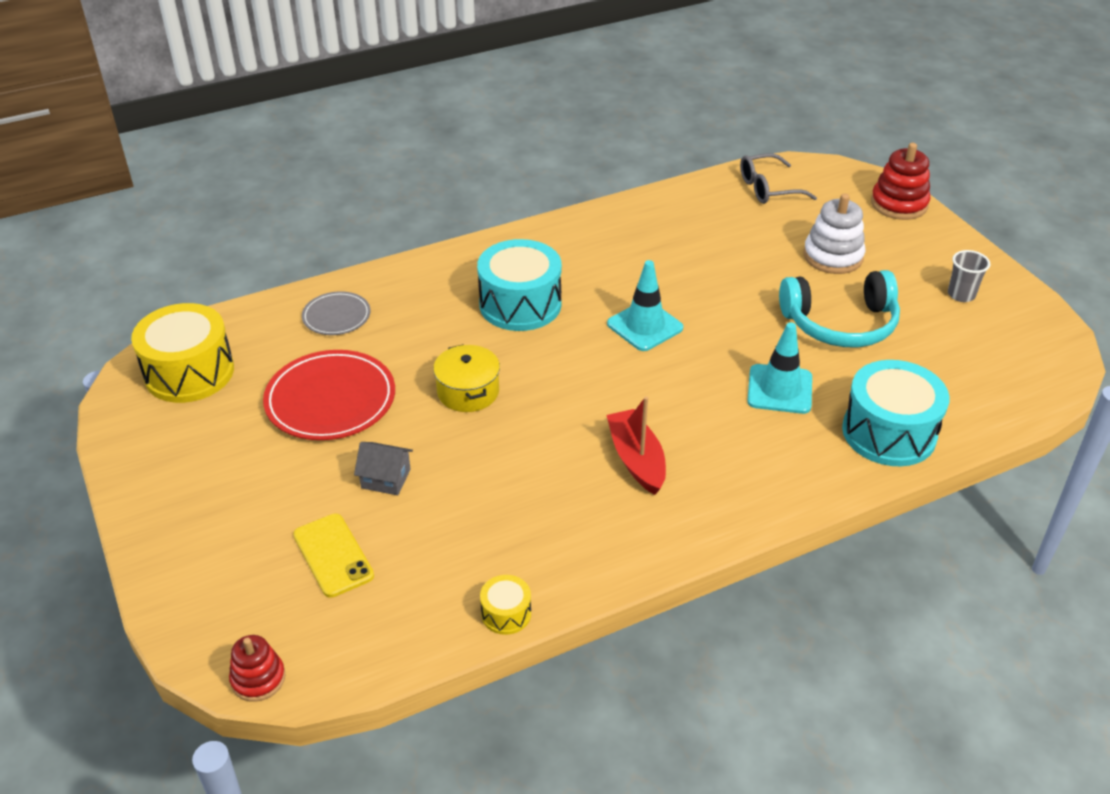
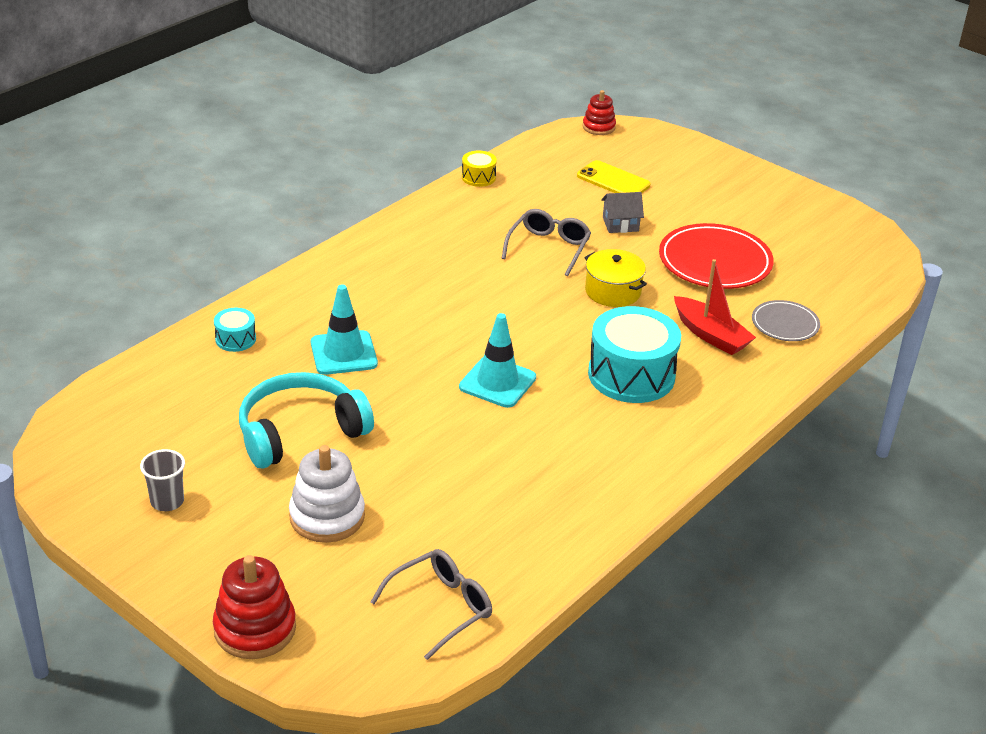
camera: 155 degrees right, 5 degrees down
(189, 372) = (845, 255): yellow drum -> none
(495, 465) = (548, 248): none -> grey glasses
(636, 459) = (443, 274): red boat -> red boat (711, 335)
(889, 432) = (235, 339): turquoise drum -> turquoise drum, size x0.47

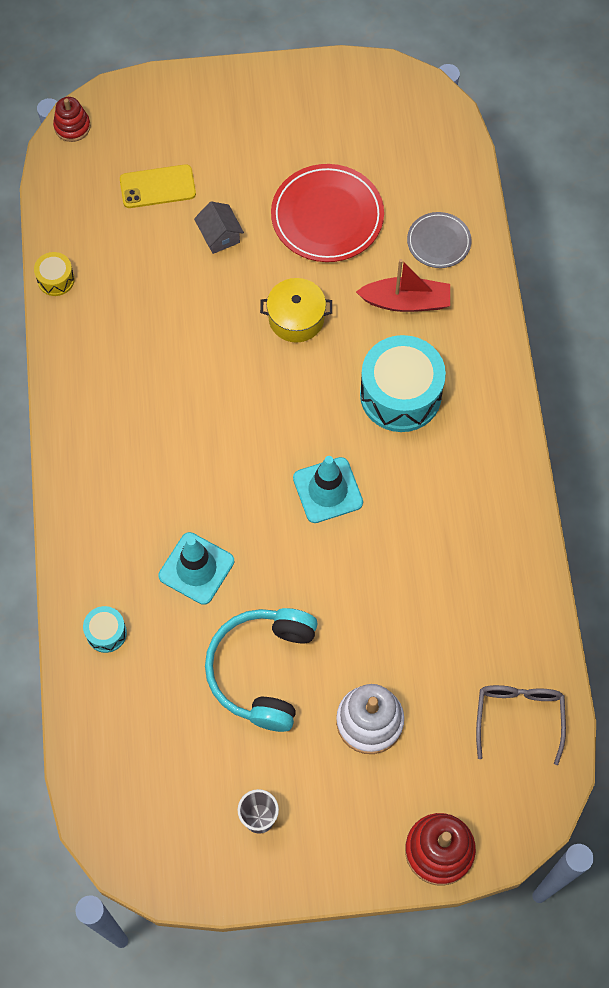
camera: 45 degrees left, 30 degrees up
(548, 248) = (201, 314): grey glasses -> none
(620, 224) = (219, 236): grey house -> grey house turned 60 degrees counterclockwise

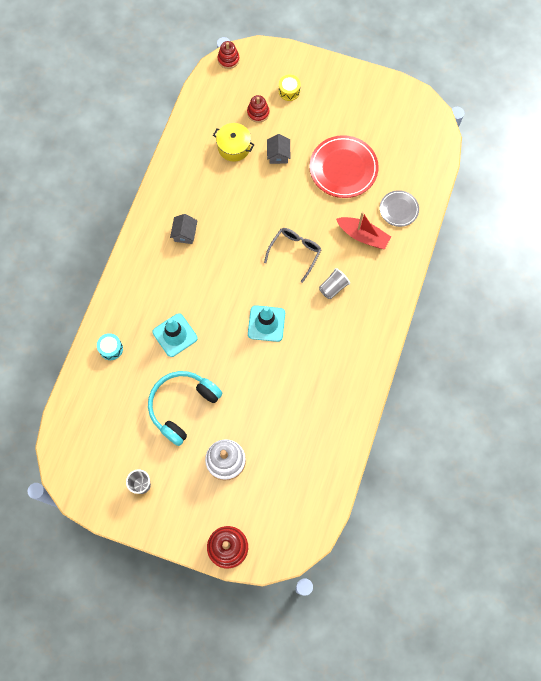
camera: 25 degrees right, 5 degrees up
(56, 279) = (178, 142): yellow drum -> yellow drum (289, 91)
(135, 410) = (185, 234): none -> grey house
(157, 187) = (258, 113): yellow phone -> red stacking toy
(296, 318) = (297, 219): yellow pot -> yellow pot (234, 147)
(400, 394) = (333, 287): turquoise drum -> grey cup
(518, 717) = (307, 496): grey glasses -> grey glasses (295, 252)

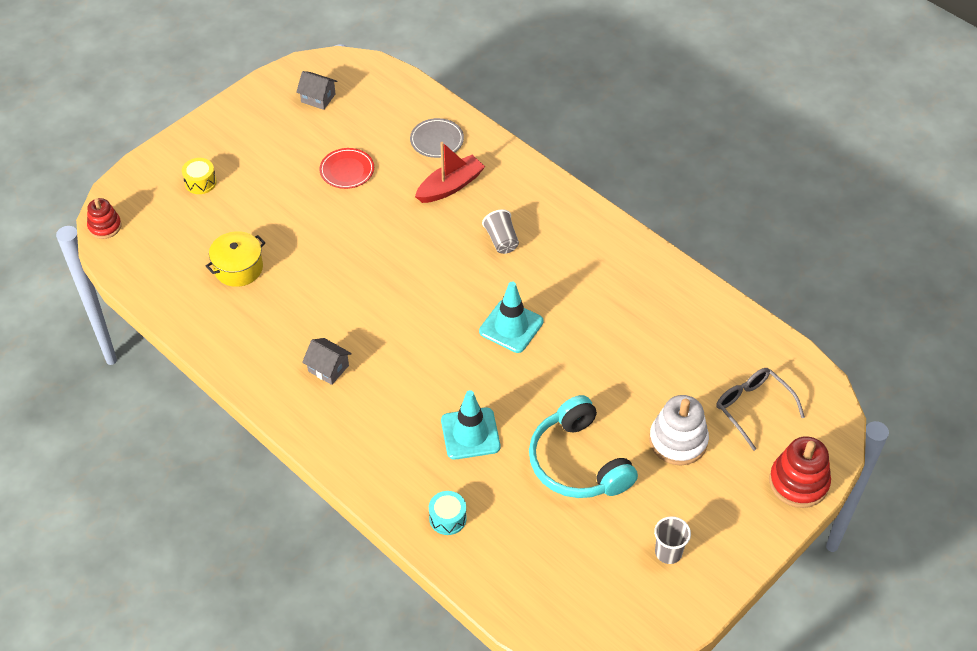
camera: 65 degrees left, 20 degrees down
(258, 113) = (207, 225): red stacking toy -> none
(278, 155) = (282, 226): grey house -> grey house (318, 98)
(295, 252) = (431, 261): grey glasses -> grey glasses (753, 408)
(343, 168) = (347, 170): red plate -> red plate, size x0.56

